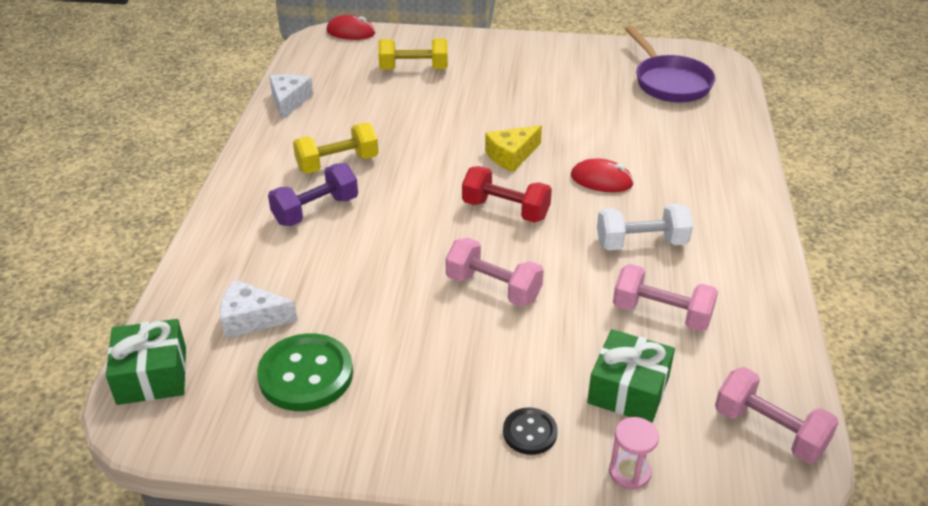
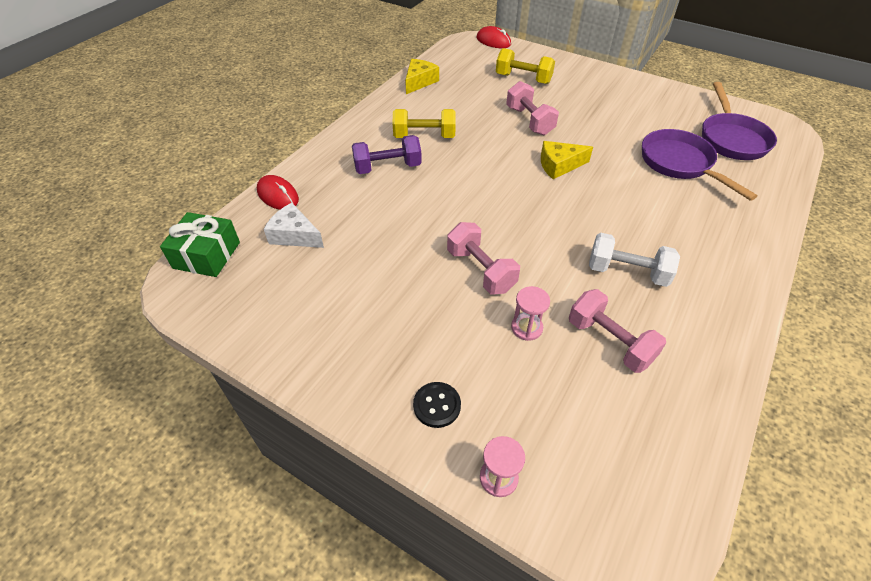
camera: 25 degrees right, 10 degrees up
(289, 101) = (419, 82): white cheese -> yellow cheese
(306, 375) = (303, 292): green button -> none
(505, 210) = (528, 209): red dumbbell -> none
(574, 328) = (526, 328): none -> pink hourglass
(601, 180) = (623, 207): red mouse -> red mouse (278, 195)
(628, 390) = (541, 400): green gift -> none
(633, 121) = (679, 164): none -> purple pan
(769, 431) = (650, 493): pink dumbbell -> pink dumbbell (529, 121)

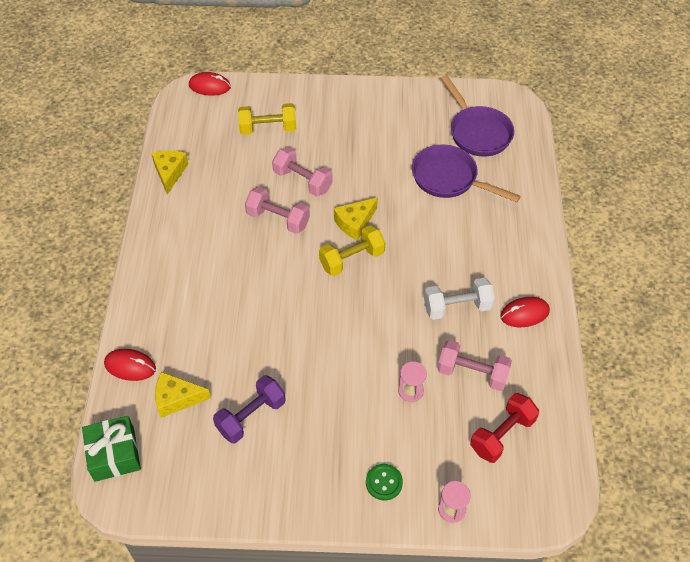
camera: 30 degrees left, 5 degrees up
(294, 235) = (176, 399): white cheese -> yellow cheese
(387, 167) = (208, 290): purple dumbbell -> purple dumbbell (251, 416)
(424, 136) = (219, 240): yellow dumbbell -> yellow dumbbell (352, 259)
(437, 405) = (384, 482): black button -> green button
(480, 270) = (350, 358): pink dumbbell -> pink dumbbell (278, 219)
(612, 424) = (502, 435): none -> red dumbbell
(708, 310) = (524, 314): none -> red mouse

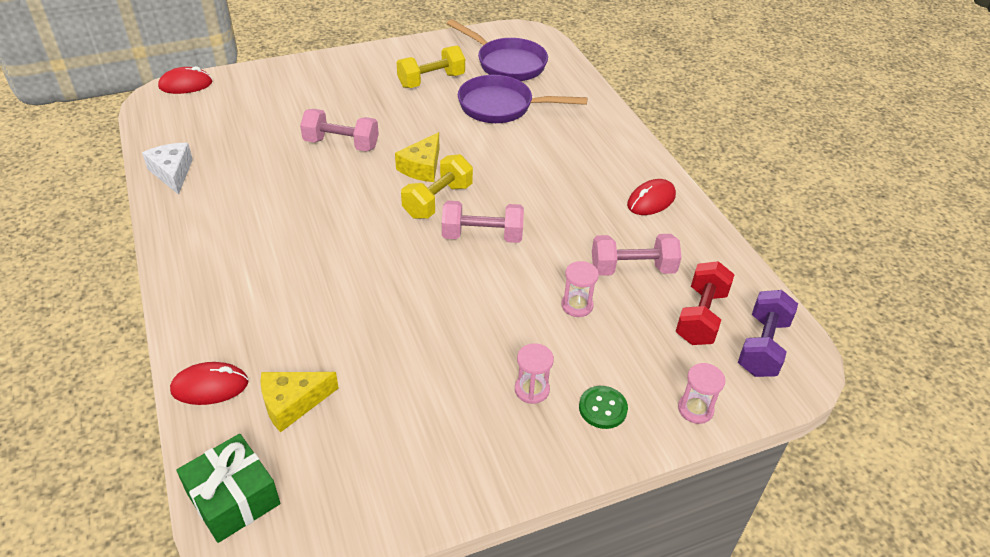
camera: 25 degrees left, 10 degrees down
(170, 172) = (172, 173): yellow cheese -> white cheese
(251, 416) = (401, 391): purple dumbbell -> purple dumbbell (762, 347)
(268, 129) = (275, 107): yellow dumbbell -> yellow dumbbell (431, 81)
(278, 219) = (331, 185): pink dumbbell -> pink dumbbell (482, 236)
(341, 448) = (532, 389): none -> pink hourglass
(457, 307) = (578, 213): white dumbbell -> none

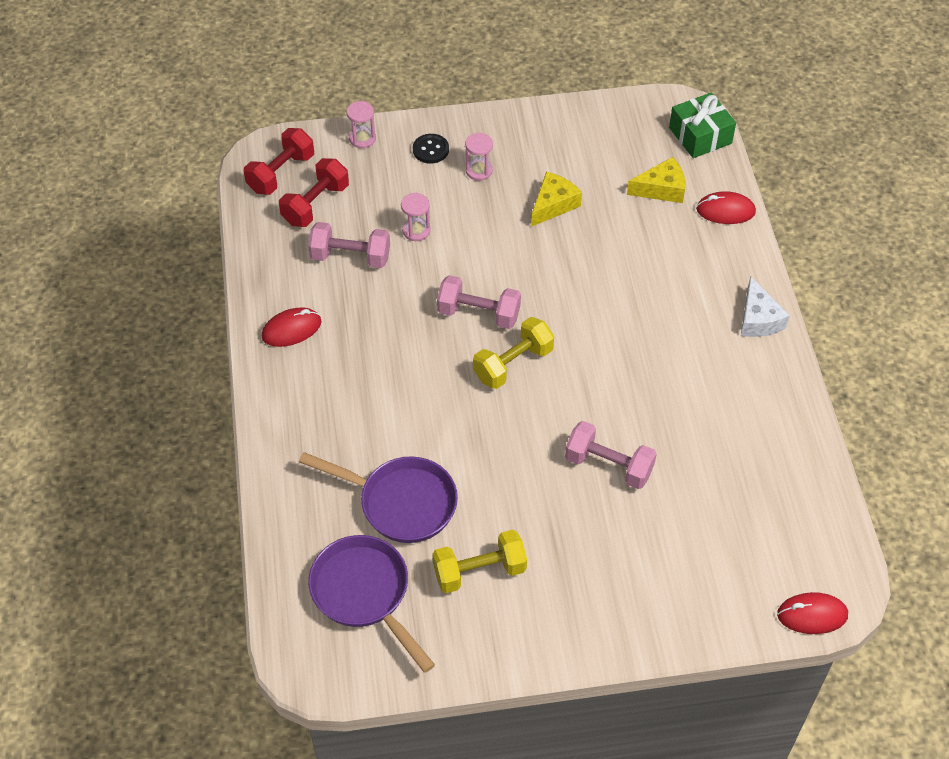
camera: 165 degrees left, 10 degrees up
(172, 173) = (798, 449): white cheese -> white cheese (758, 319)
(422, 167) = (520, 414): yellow cheese -> yellow cheese (553, 204)
(603, 408) = (430, 150): green button -> black button
(762, 347) = (281, 173): purple dumbbell -> red dumbbell

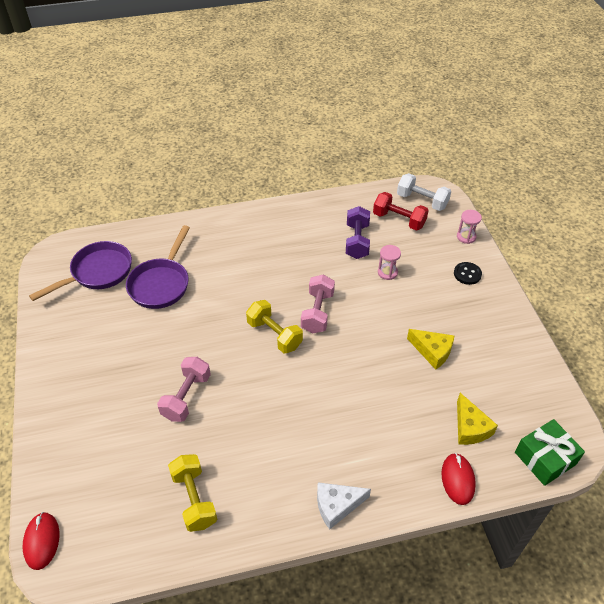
camera: 85 degrees right, 5 degrees down
(281, 173) = (422, 201): red dumbbell -> white dumbbell
(291, 329) = (292, 220): red mouse -> none
(350, 257) = (357, 241): pink dumbbell -> purple dumbbell
(479, 170) = (455, 303): pink hourglass -> none
(479, 571) = (107, 327): yellow dumbbell -> yellow dumbbell (194, 499)

